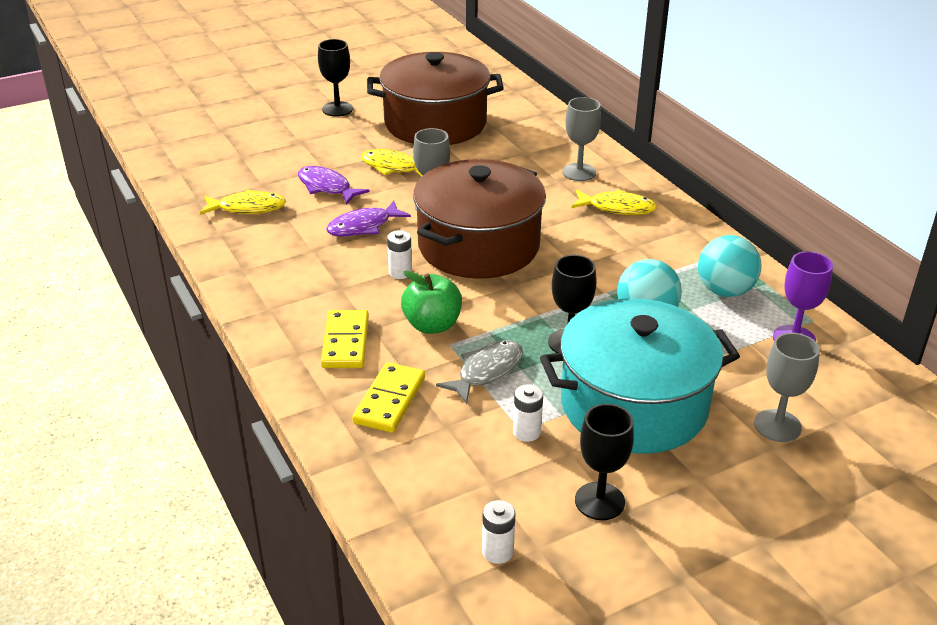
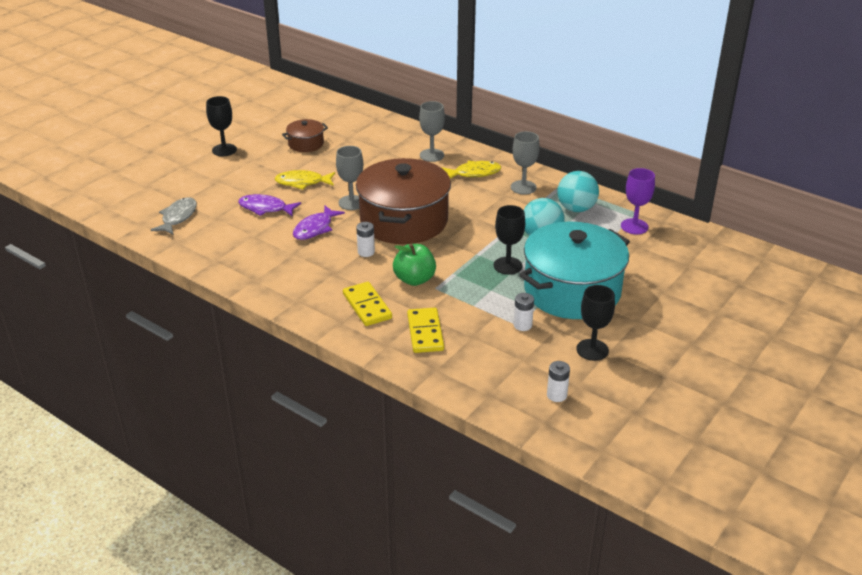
camera: 25 degrees left, 0 degrees up
(247, 208) = (220, 237): yellow fish -> none
(435, 123) = (306, 144): brown pot -> brown pot, size x0.45
(486, 371) = (471, 297): grey fish -> grey fish (178, 217)
(777, 425) = (658, 278): grey goblet -> grey goblet (523, 187)

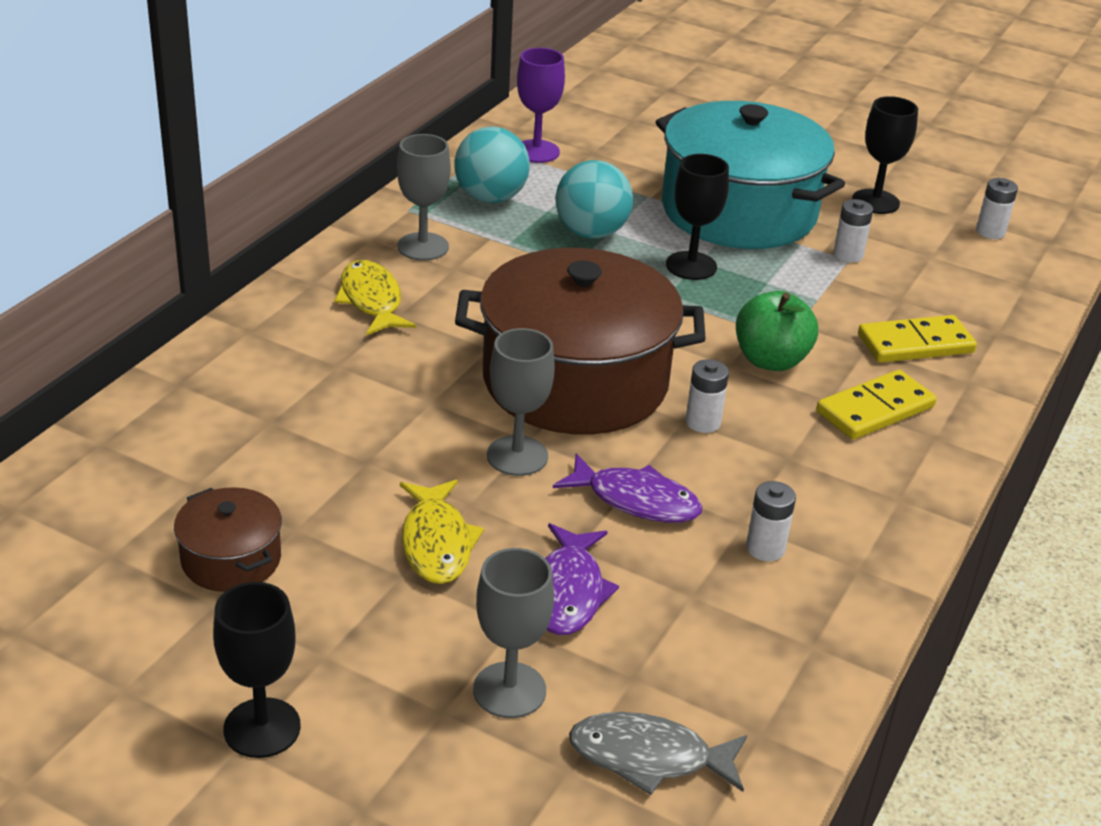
camera: 100 degrees left, 0 degrees up
(275, 257) = (765, 548): none -> white battery
(432, 155) = (294, 355): grey goblet -> grey goblet (509, 690)

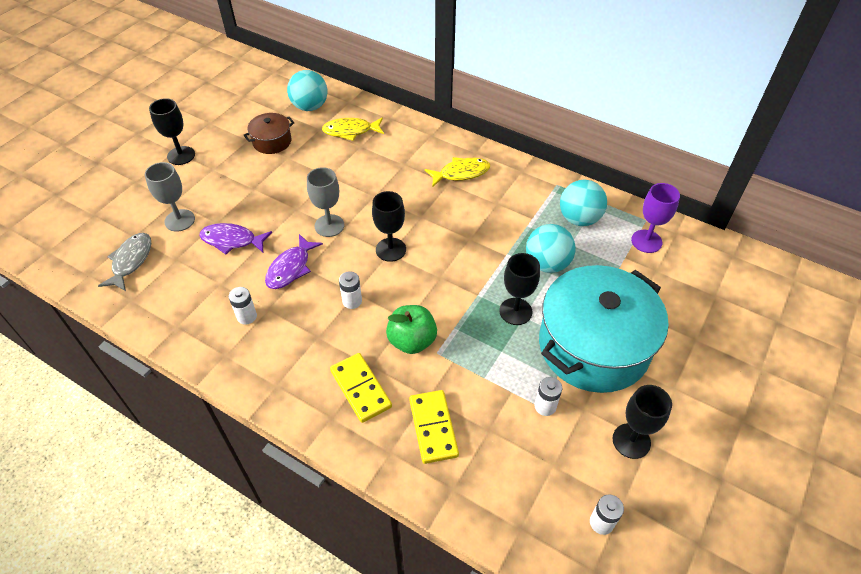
camera: 95 degrees right, 15 degrees up
(102, 504) = (310, 107): none -> turquoise ball
(423, 247) = (517, 191): grey goblet -> none
(436, 543) = (272, 199): yellow fish -> yellow fish (351, 131)
(575, 381) = (391, 249): brown pot -> black goblet

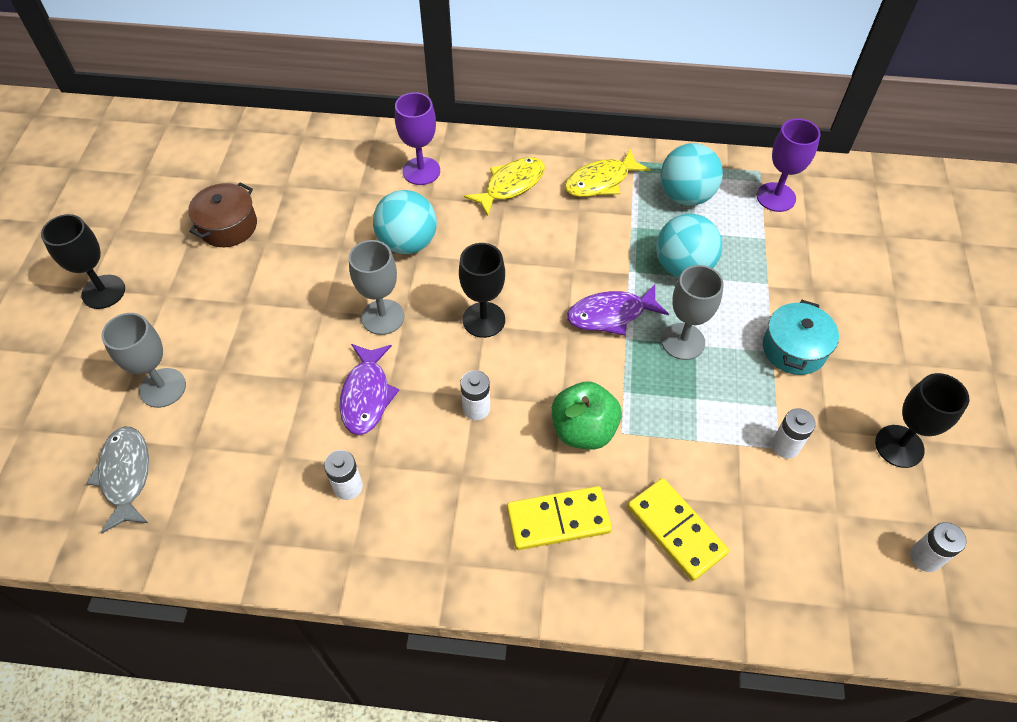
camera: 25 degrees left, 5 degrees up
(232, 240) = (259, 388): purple fish -> purple fish (611, 315)
(310, 107) = (252, 159): turquoise ball -> turquoise ball (408, 243)
(351, 131) = (331, 175): yellow fish -> yellow fish (601, 181)
(360, 389) = (558, 520): yellow domino -> yellow domino turned 45 degrees counterclockwise
(408, 146) = (421, 171): none -> purple goblet
(515, 311) = (683, 341): black goblet -> grey goblet
(593, 346) = (794, 349): turquoise pot -> turquoise pot, size x0.45

